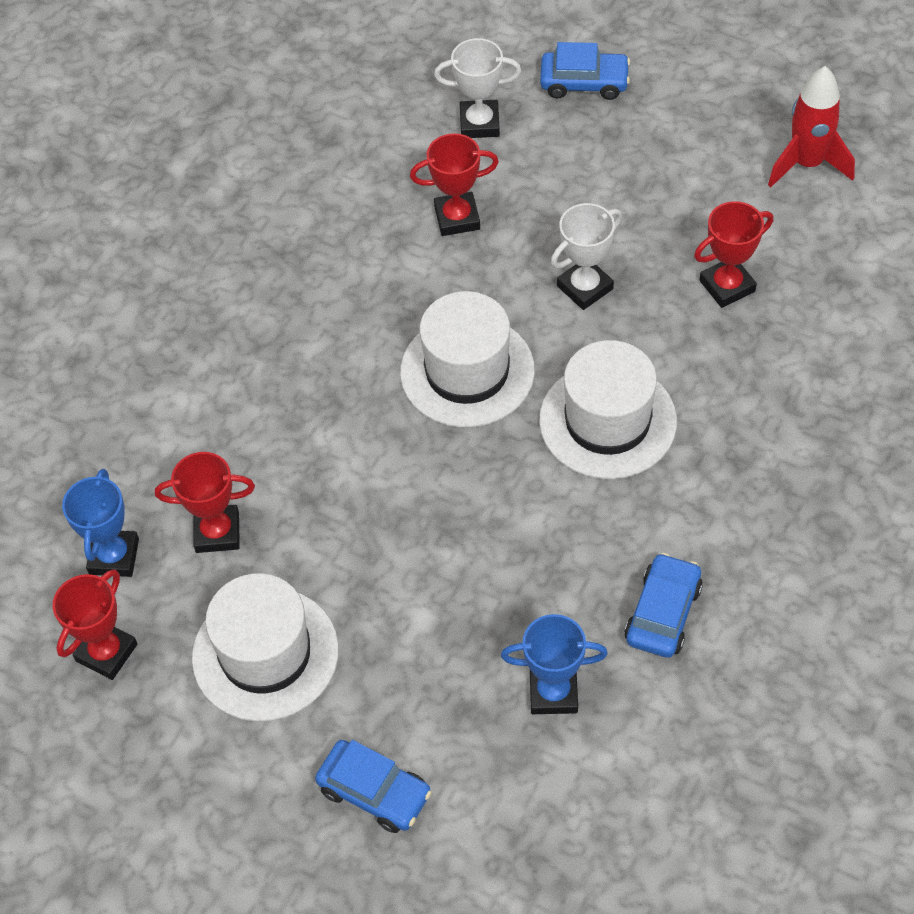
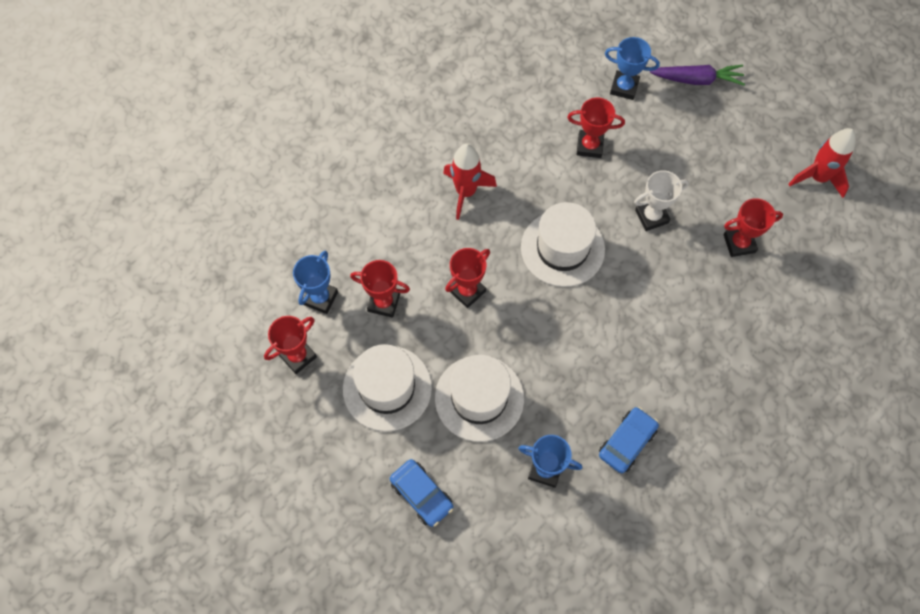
camera: 15 degrees right, 10 degrees up
(291, 337) = (466, 192): none -> red rocket
(342, 476) = (467, 291): none -> red trophy
(479, 123) = (624, 87): white trophy -> blue trophy
(584, 82) = (697, 80): blue car -> purple carrot
(607, 421) = (636, 308): white hat -> white hat (479, 398)

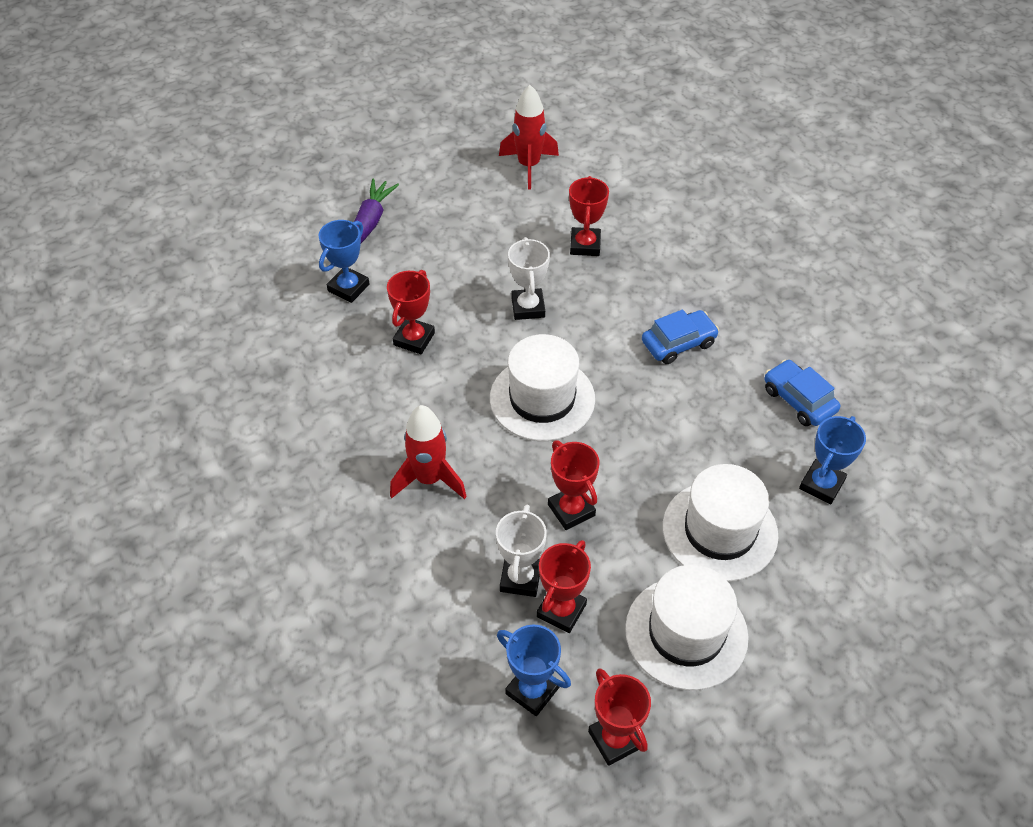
camera: 75 degrees left, 15 degrees down
(402, 271) = (520, 578): none -> white trophy
(421, 495) = (838, 623): blue car -> blue car (678, 343)

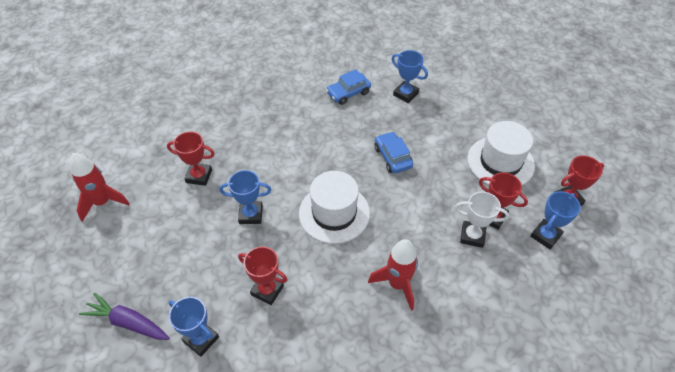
camera: 85 degrees left, 0 degrees up
(528, 307) = (251, 214): white trophy -> blue trophy
(571, 510) = (422, 205): red trophy -> none
(678, 343) = (298, 138): blue car -> blue car (392, 157)
(719, 530) = (435, 139): white hat -> none

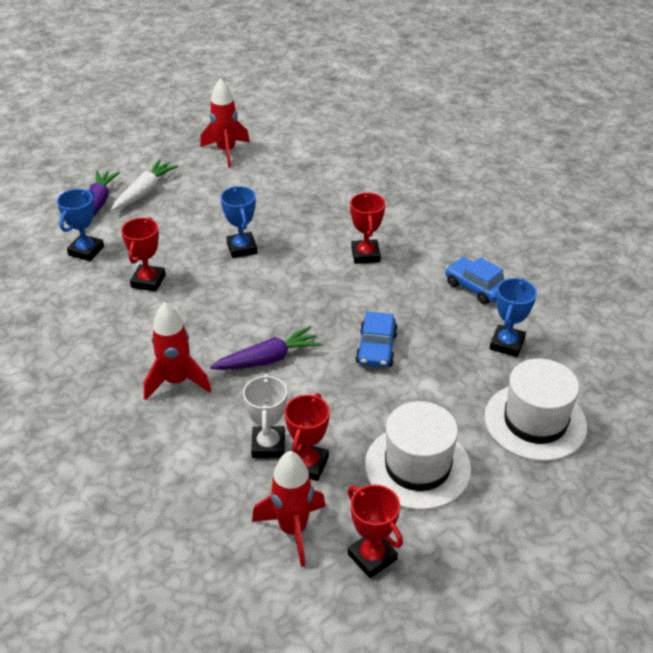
camera: 75 degrees right, 10 degrees down
(130, 277) = (145, 192): none -> white carrot
(199, 176) = (282, 200): red trophy -> red trophy (365, 255)
(334, 213) = (264, 311): white hat -> white hat (535, 421)
(387, 220) = (268, 359): none -> purple carrot
(392, 157) = (376, 348): blue car -> blue car turned 135 degrees clockwise
(545, 236) = (293, 530): blue trophy -> red rocket

